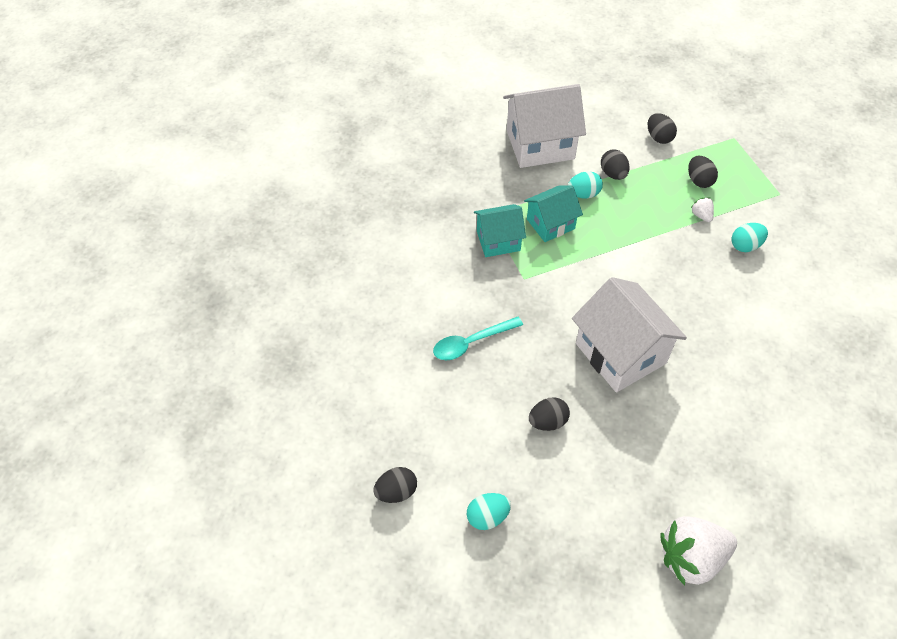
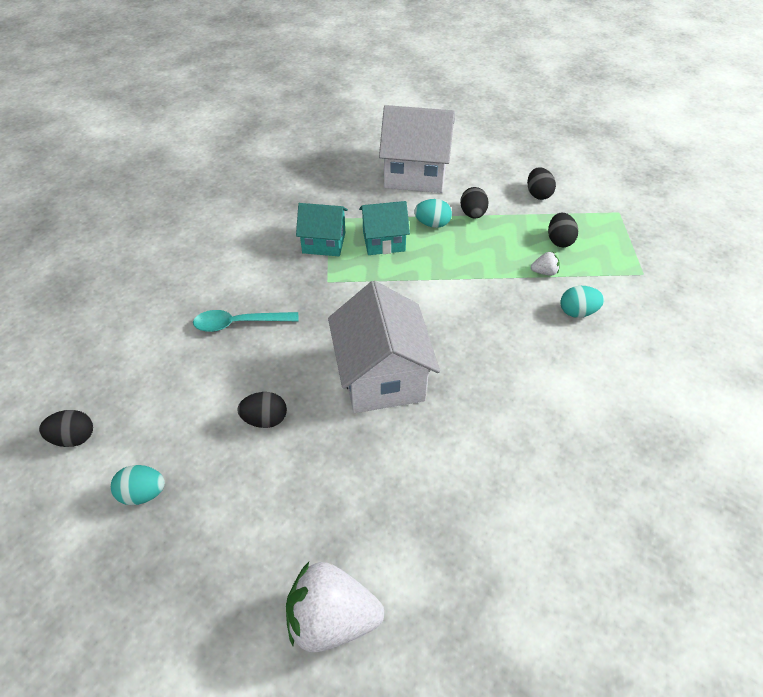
camera: 20 degrees right, 5 degrees down
(701, 215) = (544, 272): white strawberry -> white strawberry turned 90 degrees clockwise

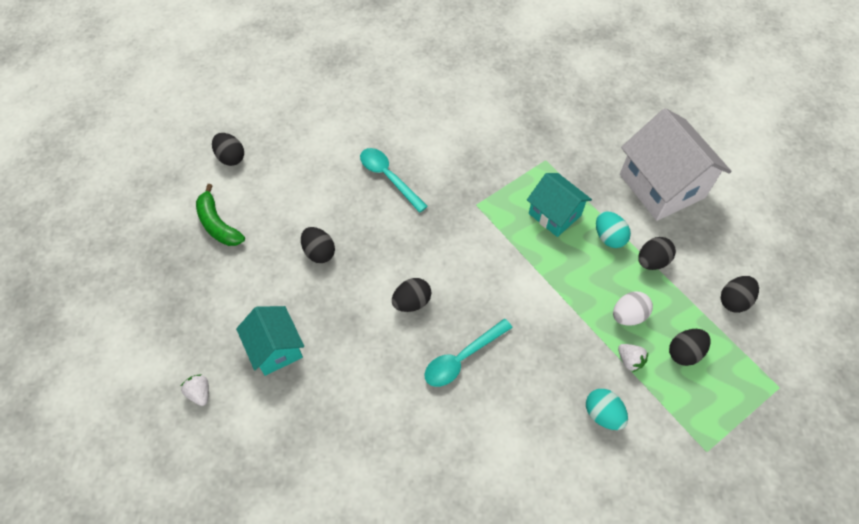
camera: 55 degrees right, 10 degrees up
(143, 493) = (218, 224): turquoise egg -> green banana
(324, 242) = (515, 174): turquoise house -> turquoise house (276, 349)
(332, 619) = (200, 393): white strawberry -> white strawberry, size x0.43
(382, 376) = (412, 302): white house -> black egg
(464, 371) = (462, 358): none -> turquoise spoon
(507, 251) = (628, 315): none -> white egg

